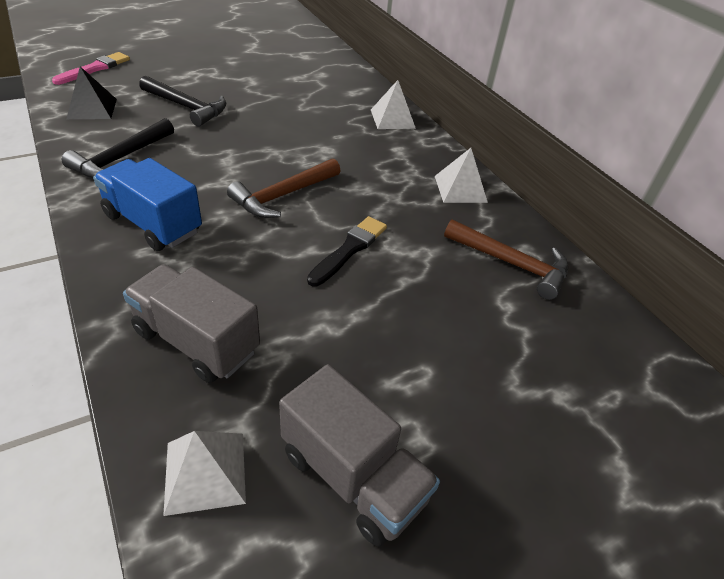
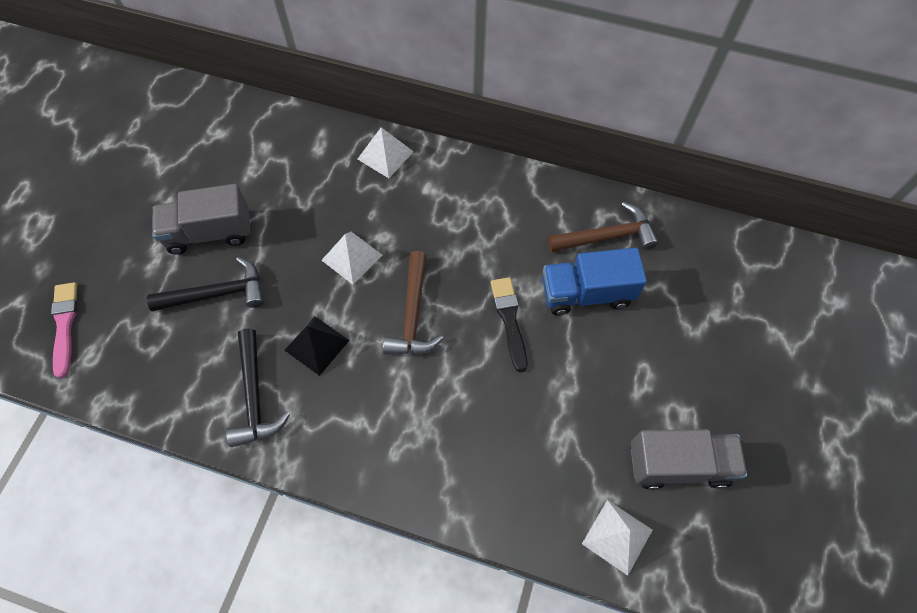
camera: 40 degrees left, 20 degrees up
(92, 108) = (145, 371): black pyramid -> black pyramid (316, 345)
(153, 223) = (367, 426): blue truck -> blue truck (586, 293)
(196, 341) = (514, 476): grey truck -> grey truck (209, 232)
(460, 189) = (511, 193): white pyramid -> white pyramid (352, 257)

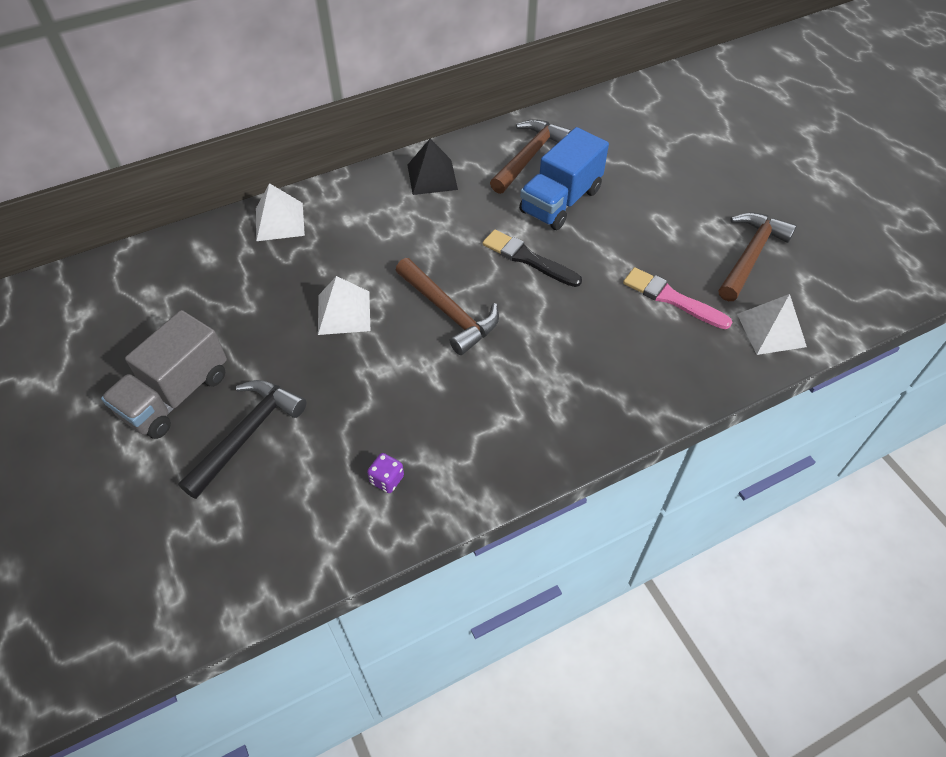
camera: 45 degrees left, 10 degrees down
(65, 325) = (104, 593): pink brush -> pink brush (672, 298)
(255, 396) = (387, 479): black hammer -> purple dice
(316, 345) = (394, 397): black pyramid -> black pyramid (432, 177)
(678, 464) = (750, 255): grey truck -> brown hammer

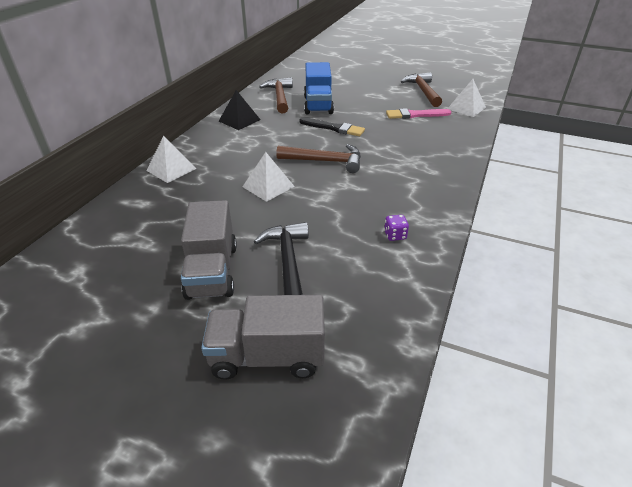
camera: 40 degrees left, 15 degrees down
(118, 527) = (267, 356): none -> grey truck
(528, 259) = (334, 128): black brush -> black brush turned 150 degrees counterclockwise

